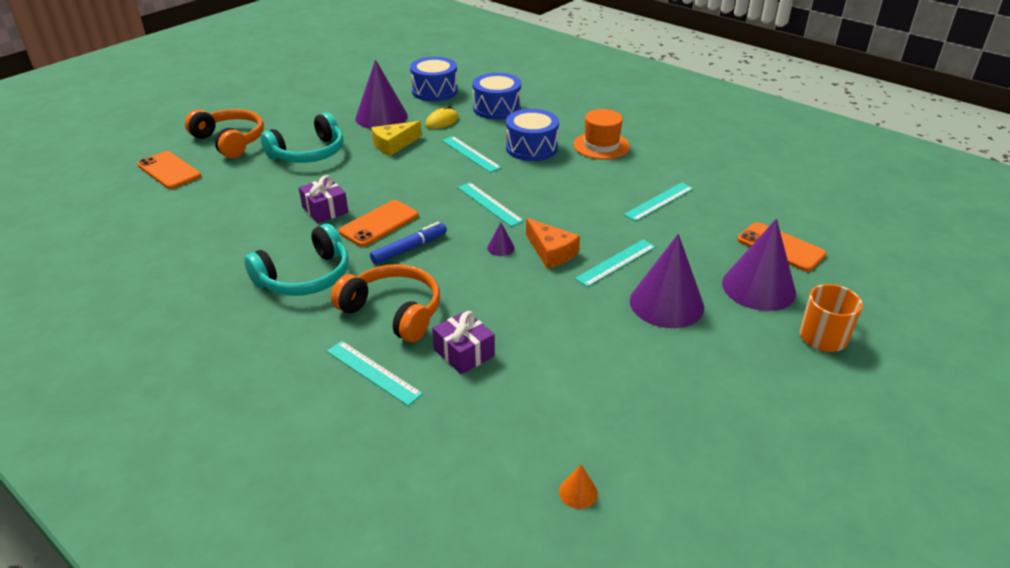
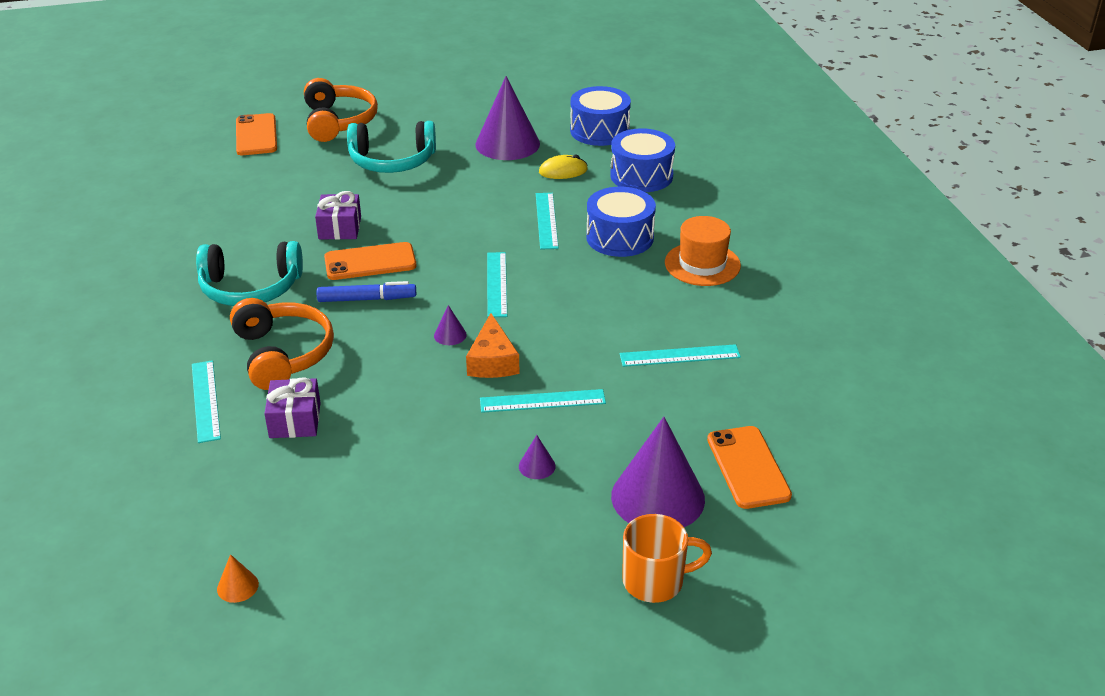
camera: 35 degrees right, 0 degrees up
(394, 145) = (482, 181): yellow cheese -> none
(666, 303) = (537, 466): purple cone -> purple cone, size x0.41

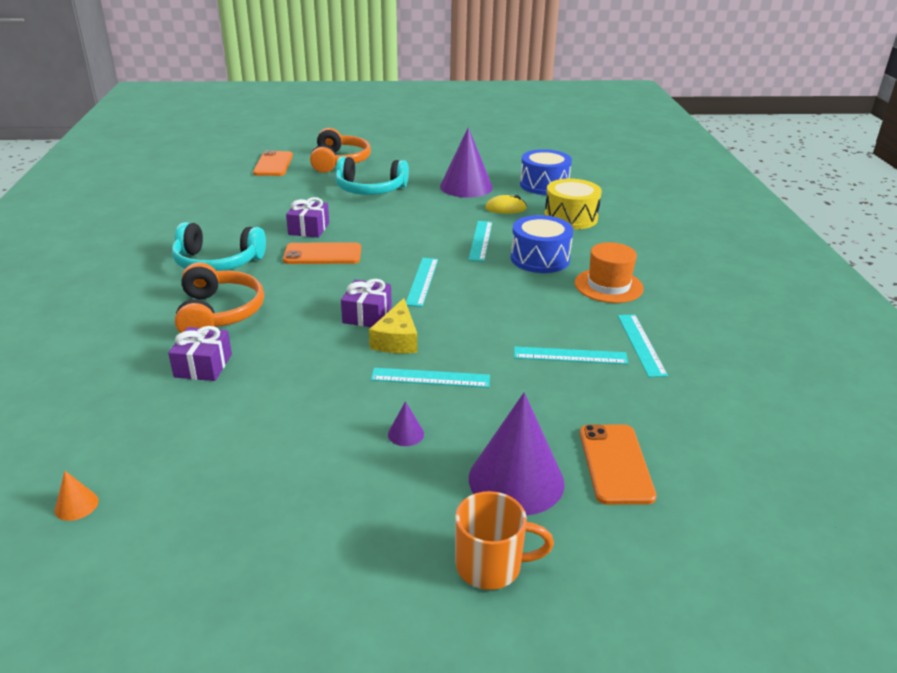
camera: 10 degrees right, 5 degrees down
(206, 400) = (136, 340): turquoise ruler -> turquoise ruler (641, 344)
(367, 299) = (308, 280): blue marker -> none
(450, 335) = (367, 315): purple cone -> purple gift
(492, 361) = (397, 339): orange cheese -> yellow cheese
(641, 176) = (571, 217): blue drum -> yellow drum

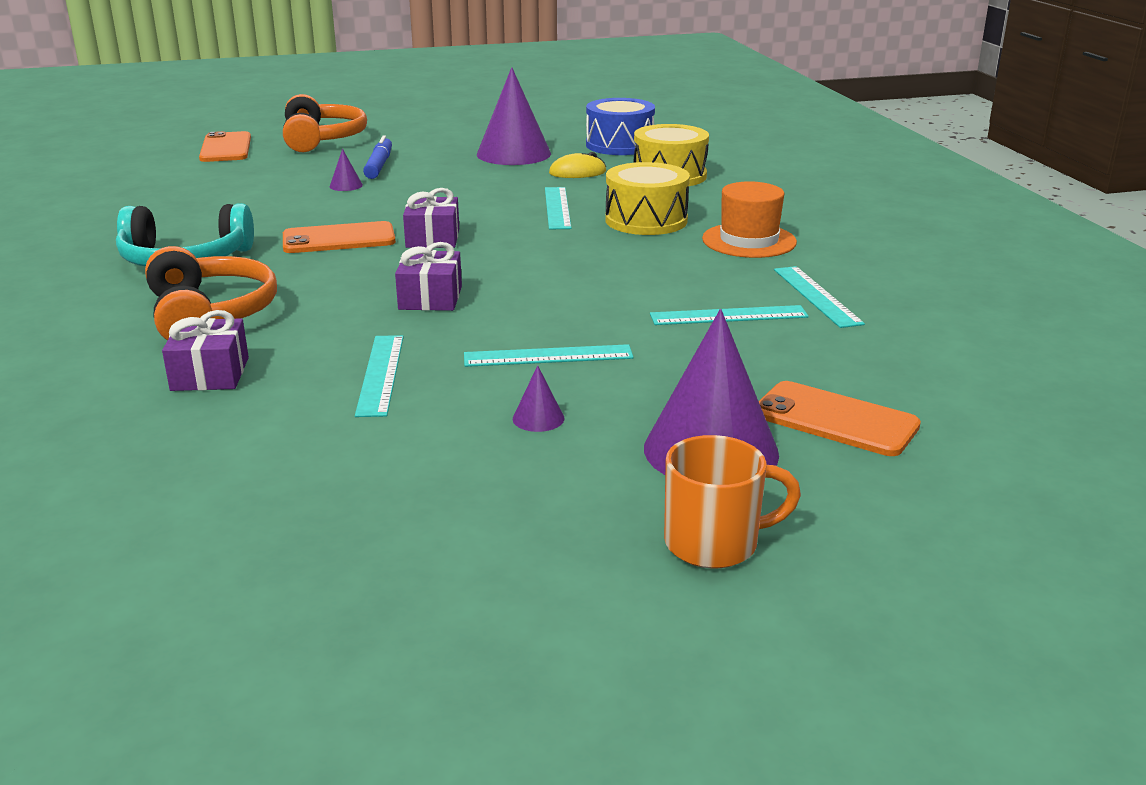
camera: 10 degrees left, 5 degrees down
(76, 505) = (75, 549): orange cone -> none
(309, 229) = (307, 213): purple gift -> purple gift (433, 238)
(342, 206) = (346, 185): none -> purple cone
(370, 189) = (379, 165): turquoise headphones -> blue marker
(397, 339) = (483, 320): yellow cheese -> none
(422, 281) = (494, 256): turquoise ruler -> turquoise ruler (381, 374)
(540, 259) = (646, 220): blue drum -> yellow drum
(615, 464) = (835, 420): orange phone -> orange phone turned 45 degrees counterclockwise

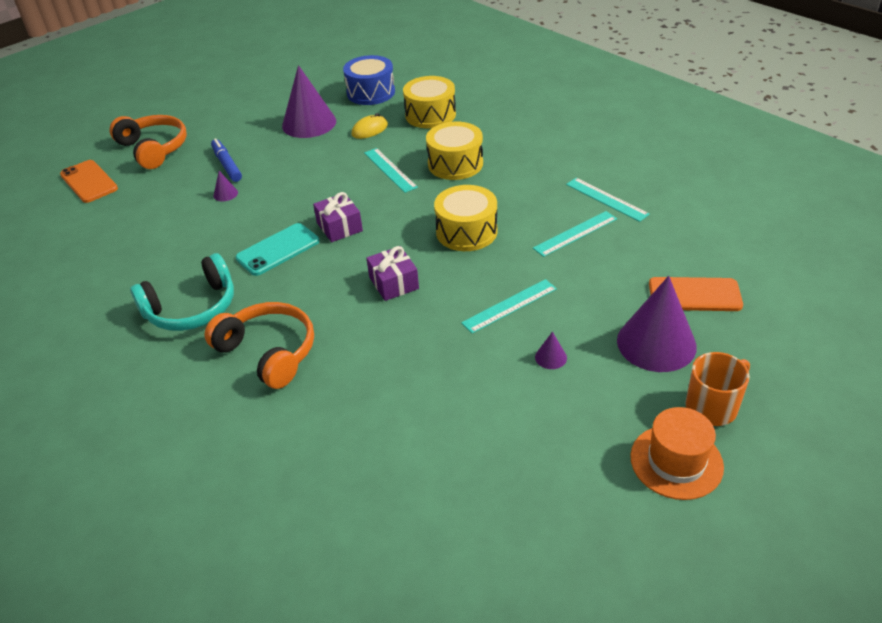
camera: 25 degrees left, 15 degrees up
(210, 374) = (327, 403): purple gift -> none
(339, 239) = (278, 250): orange phone -> turquoise phone
(381, 374) = (431, 360): turquoise ruler -> none
(581, 278) = (466, 232): none -> yellow drum
(749, 241) = (530, 163): orange hat -> orange hat (676, 461)

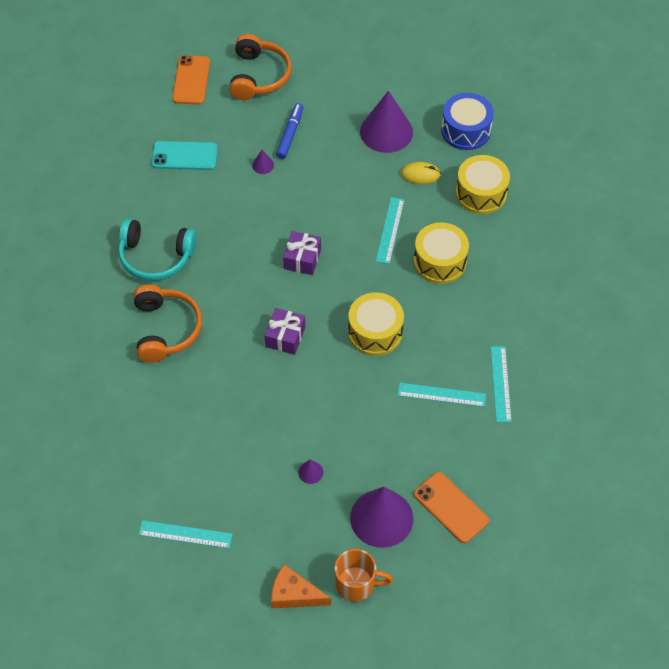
camera: 40 degrees right, 15 degrees up
(278, 250) = (246, 248): turquoise phone -> turquoise phone (184, 156)
(510, 306) = (331, 415): turquoise ruler -> turquoise ruler (185, 534)
(676, 461) = (294, 594): orange hat -> orange cheese

